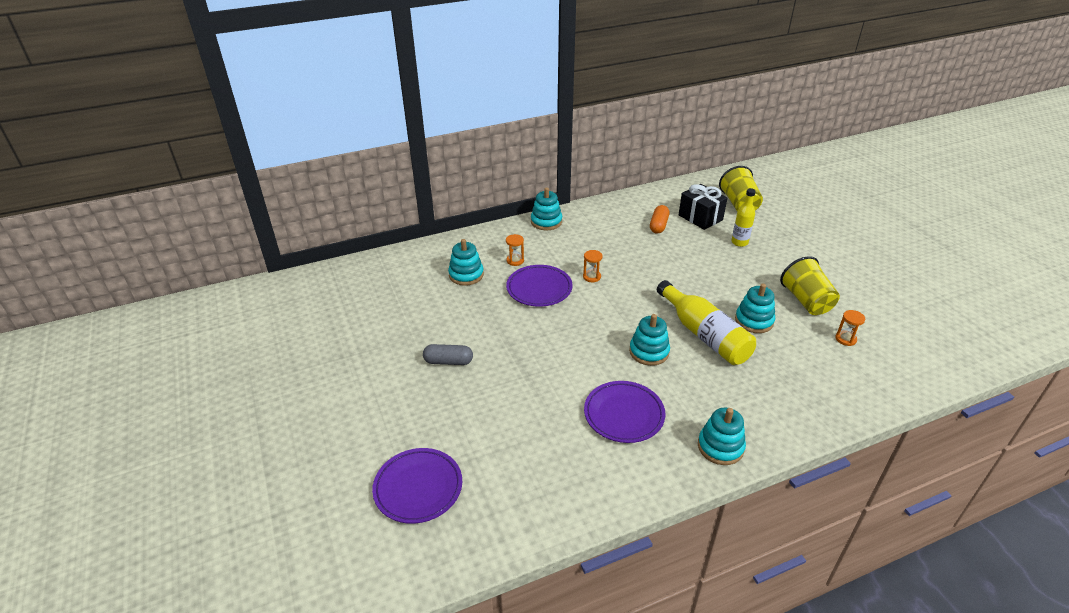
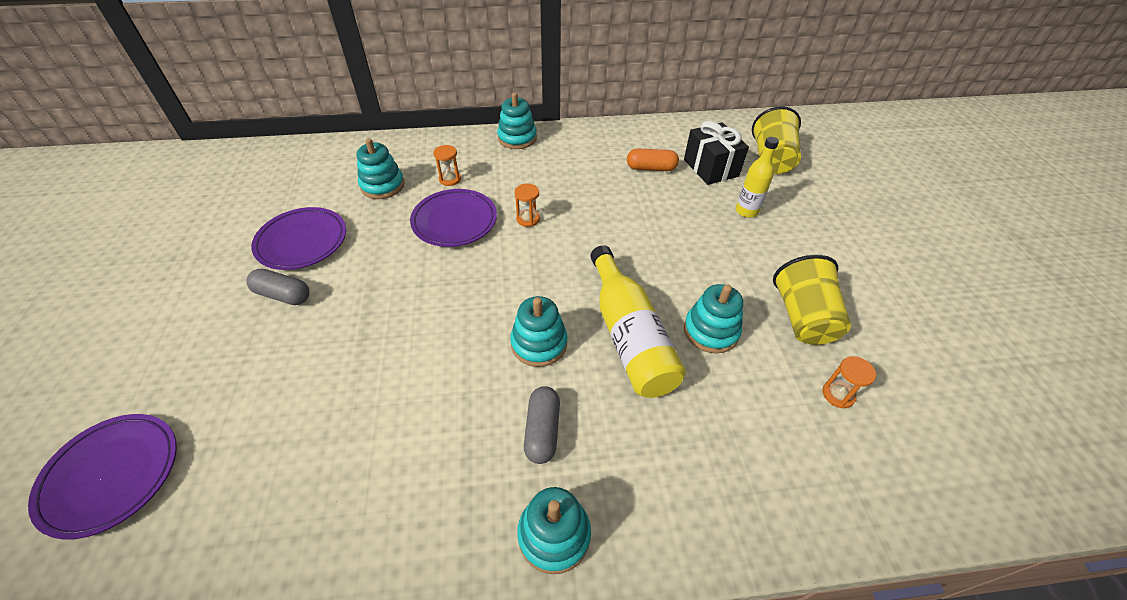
camera: 15 degrees right, 10 degrees up
(624, 414) = (447, 435): purple plate -> purple plate (302, 242)
(658, 225) = (651, 168): orange capsule -> orange capsule turned 60 degrees clockwise
(681, 398) = (542, 430): none -> grey capsule

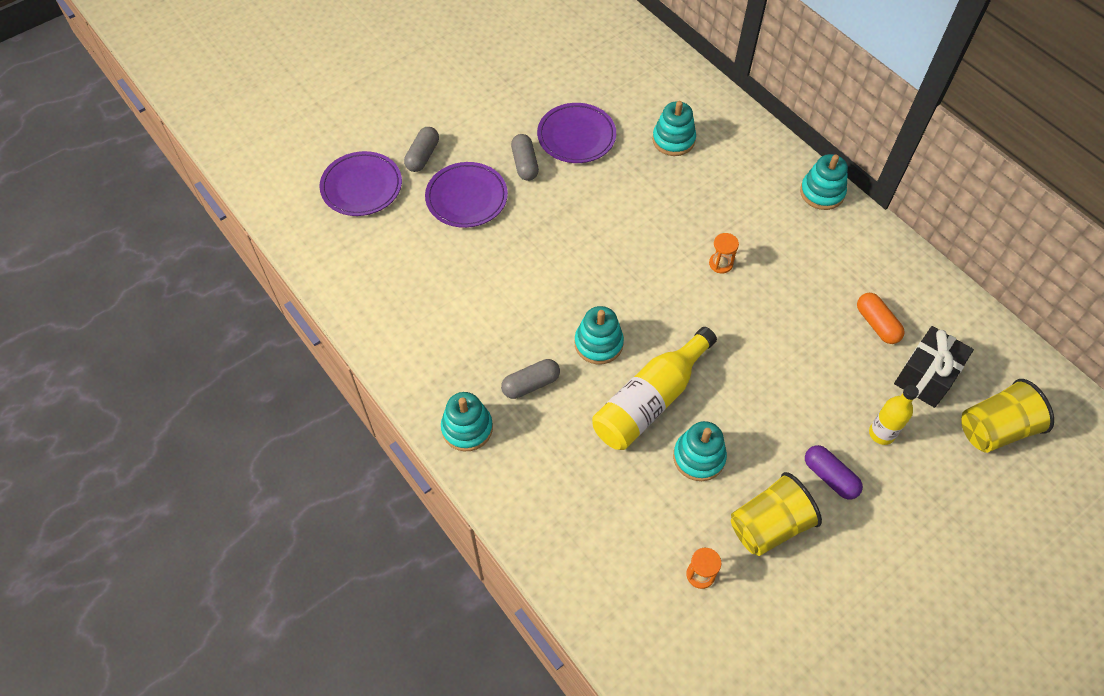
camera: 60 degrees right, 10 degrees up
(158, 381) = (422, 156): none -> grey capsule
(450, 179) = (721, 179): orange hourglass -> none
(454, 221) = (675, 215): purple plate -> purple plate (466, 198)
(771, 257) = (830, 477): none -> purple capsule

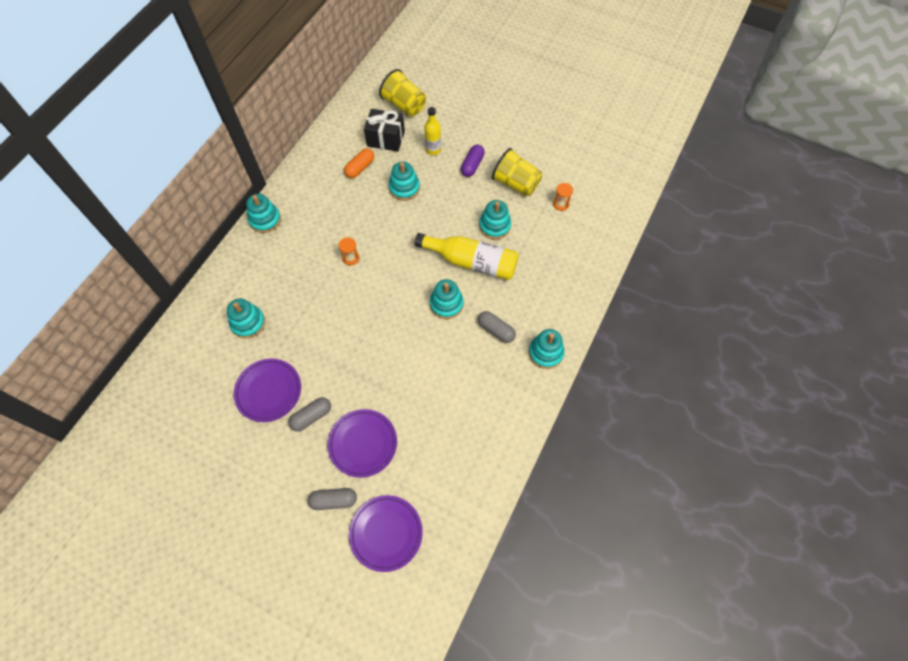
camera: 115 degrees left, 5 degrees up
(817, 366) = (404, 188): none -> turquoise stacking toy

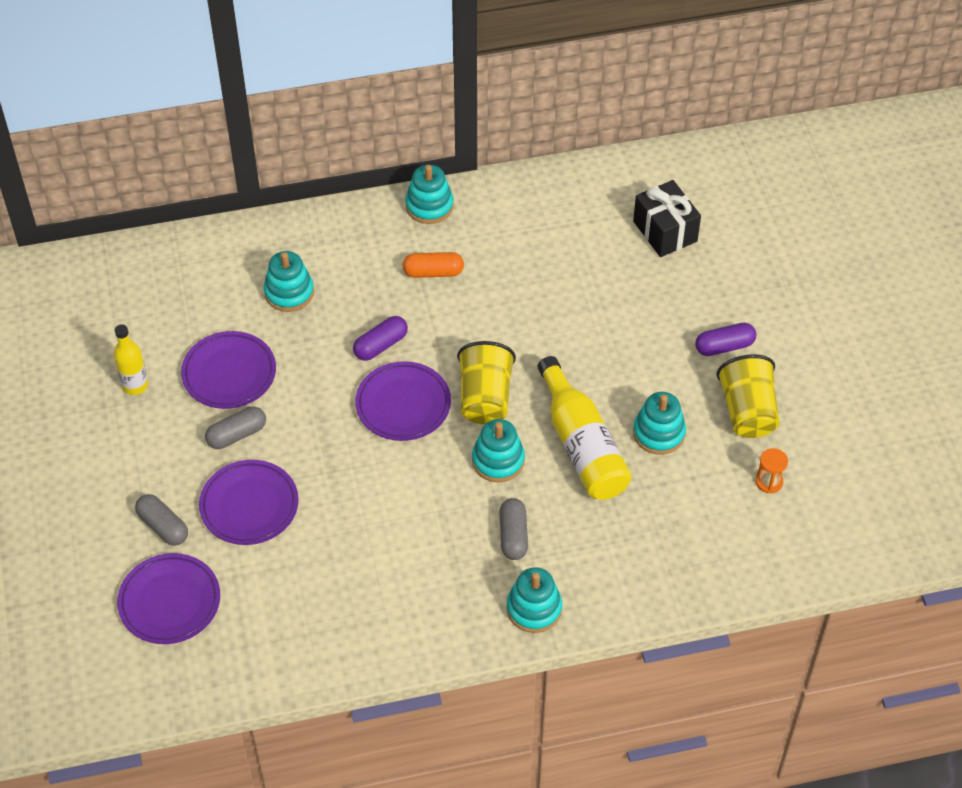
camera: 50 degrees right, 10 degrees down
(311, 416) = (237, 434): grey capsule -> grey capsule turned 45 degrees counterclockwise
(326, 305) = (381, 345): none -> purple capsule
(351, 258) = (463, 322): orange hourglass -> none
(360, 168) = (595, 238): orange capsule -> orange capsule (433, 272)
(372, 322) = (403, 405): none -> purple plate
(404, 105) = (737, 212): yellow cup -> yellow cup (485, 398)
(404, 188) = (614, 302): turquoise stacking toy -> none
(433, 150) = (702, 290): yellow bottle -> yellow bottle (135, 385)

